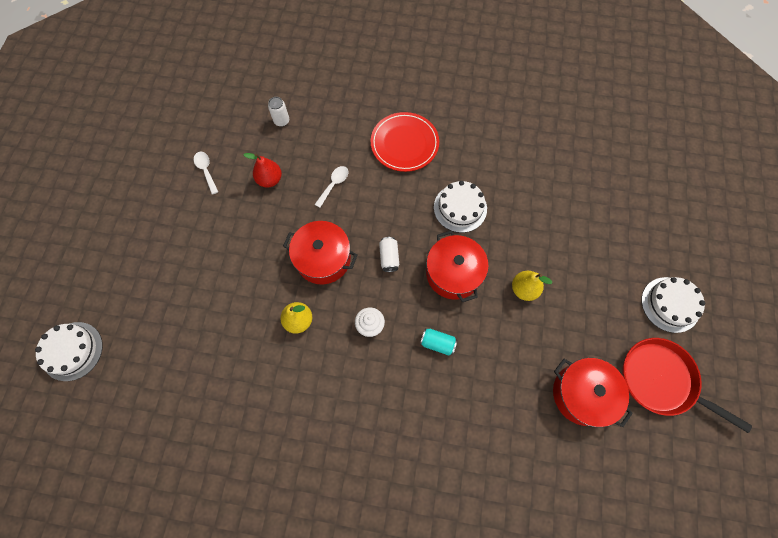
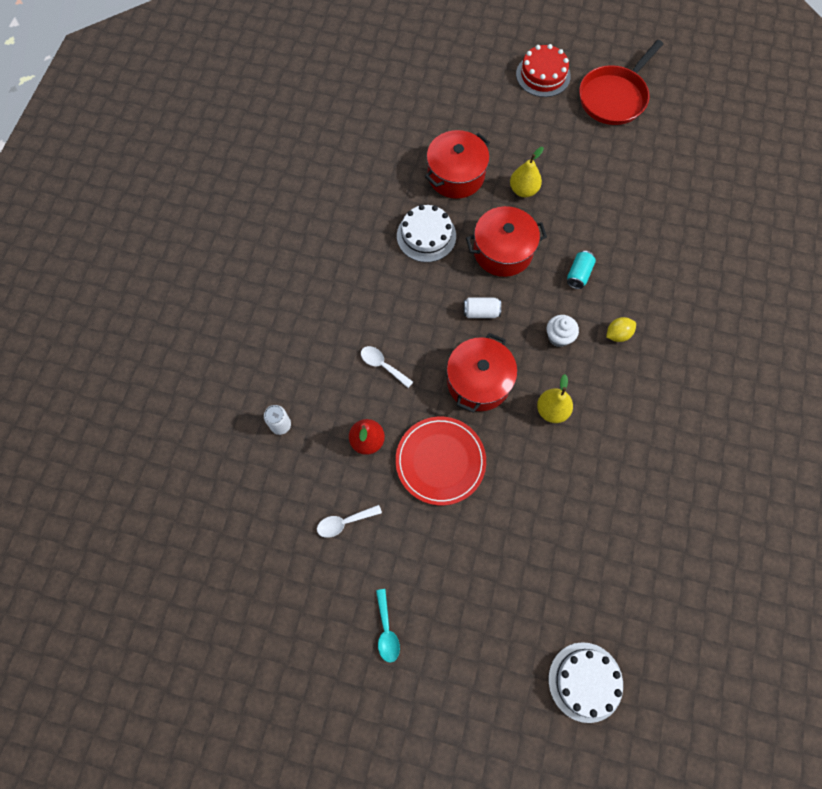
camera: 85 degrees left, 0 degrees up
(126, 206) = (386, 630): none -> turquoise spoon
(377, 381) = (617, 334): none -> yellow lemon
(404, 144) = (335, 284): red plate -> red plate (440, 461)
(582, 394) = (627, 159): red pot -> red pot (456, 175)
(670, 304) = (543, 75): white cake -> red cake

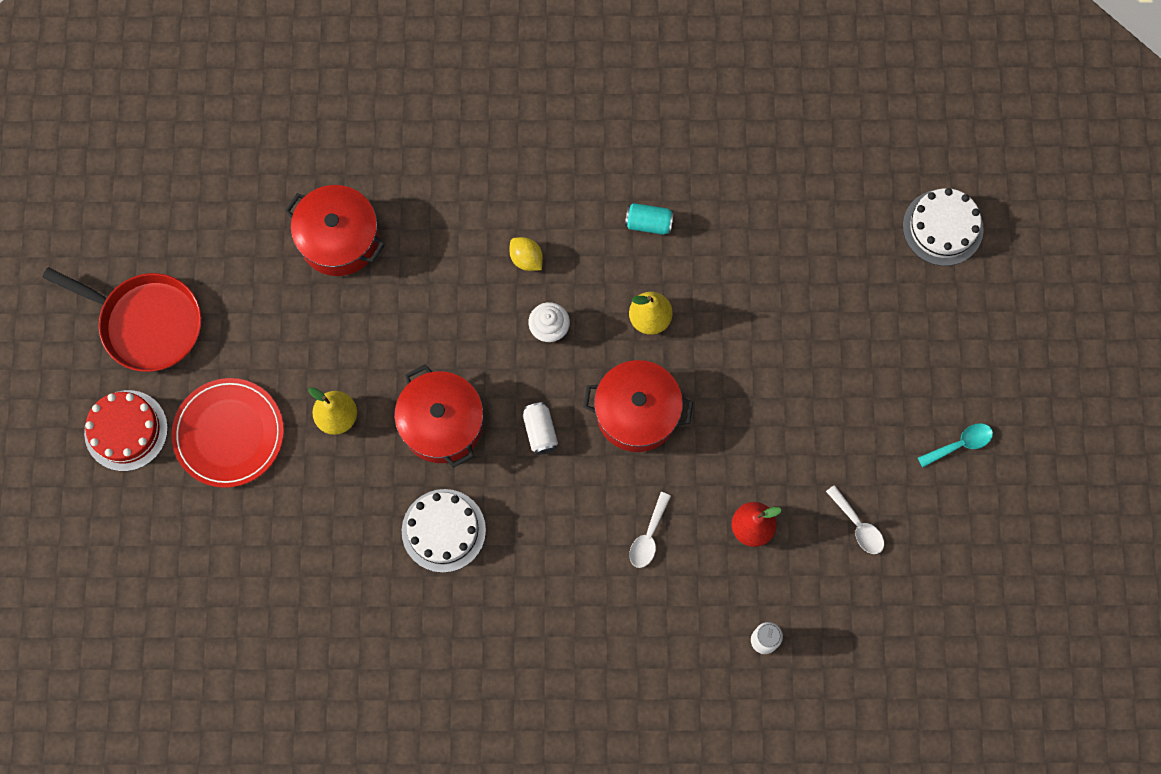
camera: 105 degrees left, 5 degrees up
(440, 461) = (751, 434): red plate -> red plate (229, 434)
(456, 175) = (334, 514): red pot -> red pot (339, 239)
(578, 274) = (452, 320): turquoise can -> turquoise can (648, 223)

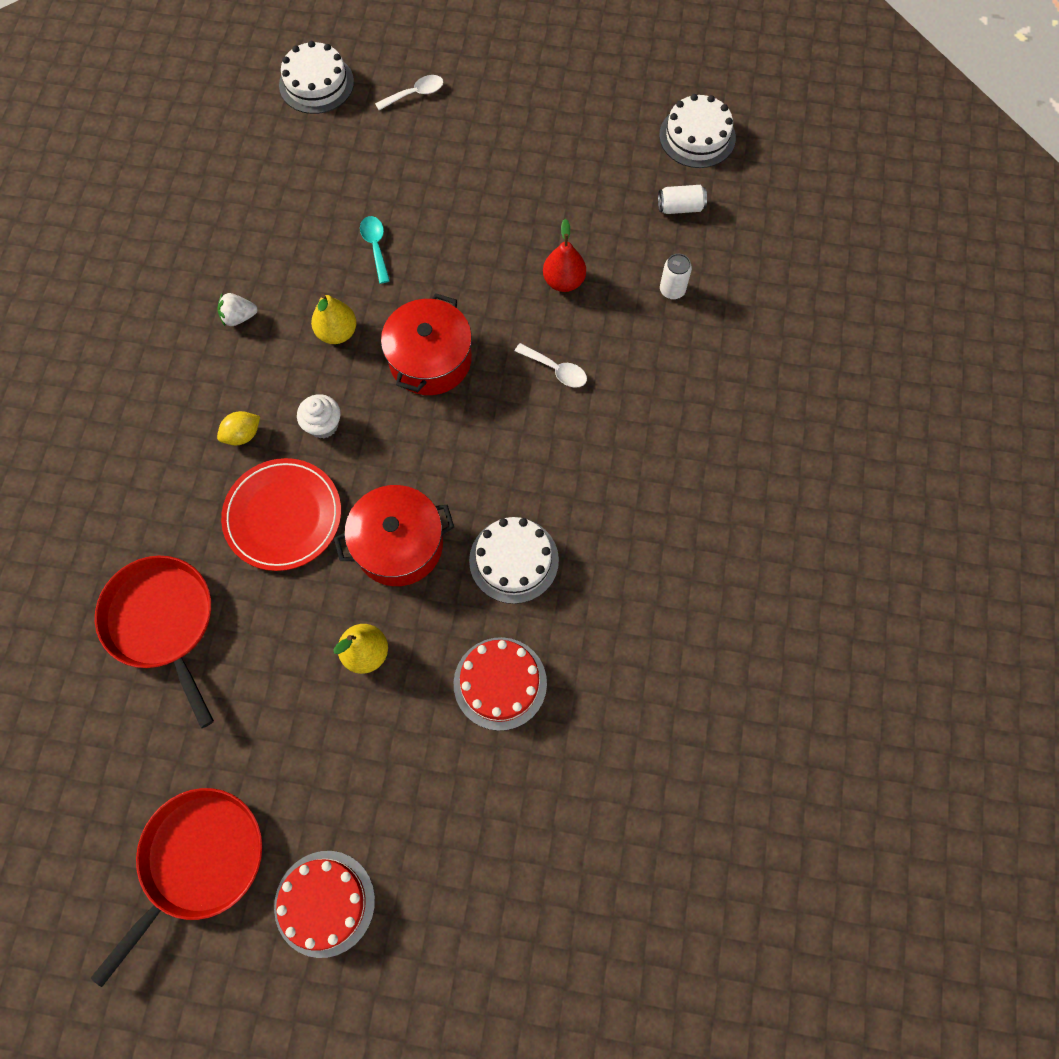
camera: 80 degrees left, 5 degrees down
(229, 434) = (357, 777): red plate -> red plate (283, 516)
(327, 539) = (500, 683): none -> red cake
(339, 239) = (163, 622): red pot -> red pan
(540, 431) = (429, 450): white can -> white can (680, 207)
(648, 223) = (239, 317): turquoise can -> white strawberry
(858, 525) = (578, 197): white spoon -> white spoon (415, 94)
(960, 444) = (519, 108): turquoise spoon -> turquoise spoon (376, 246)
(967, 643) = (697, 136): none -> white cake

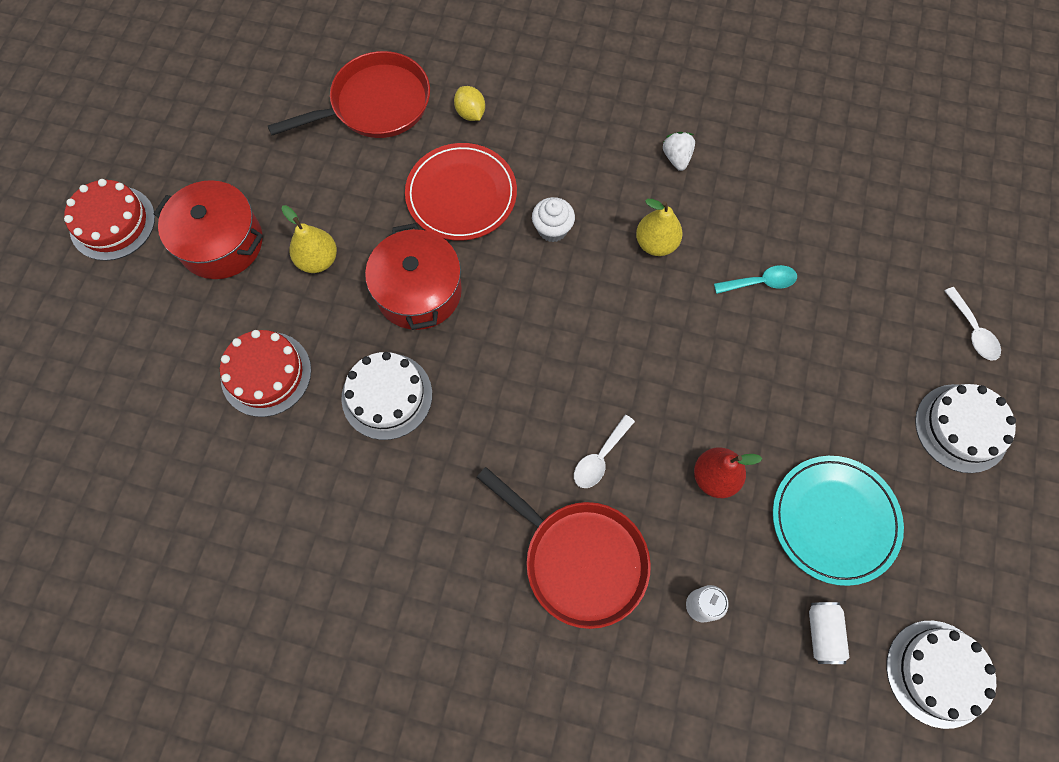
camera: 95 degrees right, 0 degrees up
(199, 861) = (171, 134): red pan -> red pan (579, 559)
(243, 435) = (548, 162): yellow lemon -> yellow lemon (470, 113)
(316, 83) = (976, 229): white cake -> white cake (961, 428)
(430, 359) = (620, 329): red pot -> red pot (221, 243)
(590, 197) = (834, 520): none -> turquoise plate

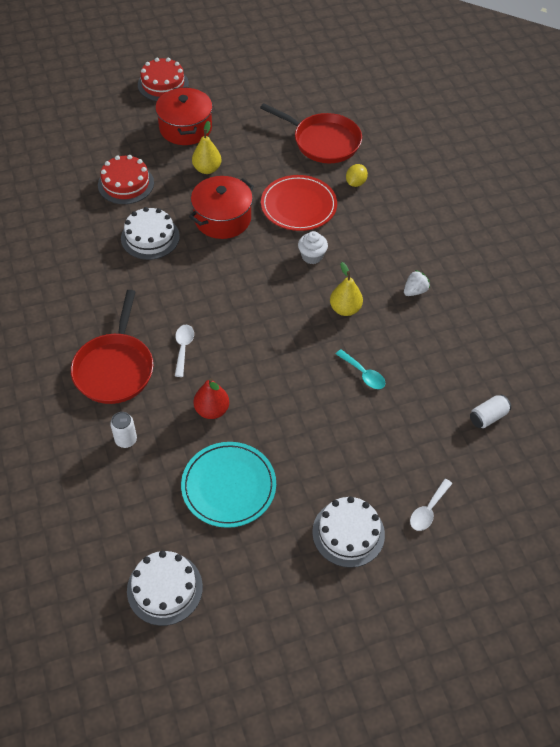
camera: 55 degrees right, 15 degrees down
(600, 457) = (183, 348): white spoon -> white spoon turned 90 degrees clockwise
(822, 633) = (150, 512): white can -> white can (488, 417)

